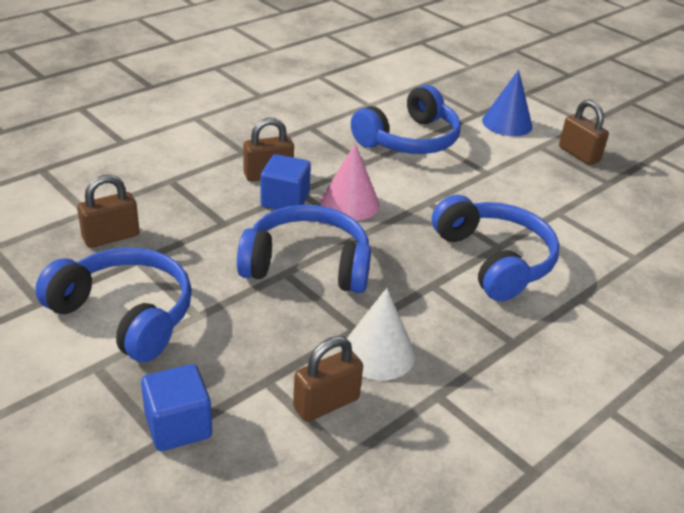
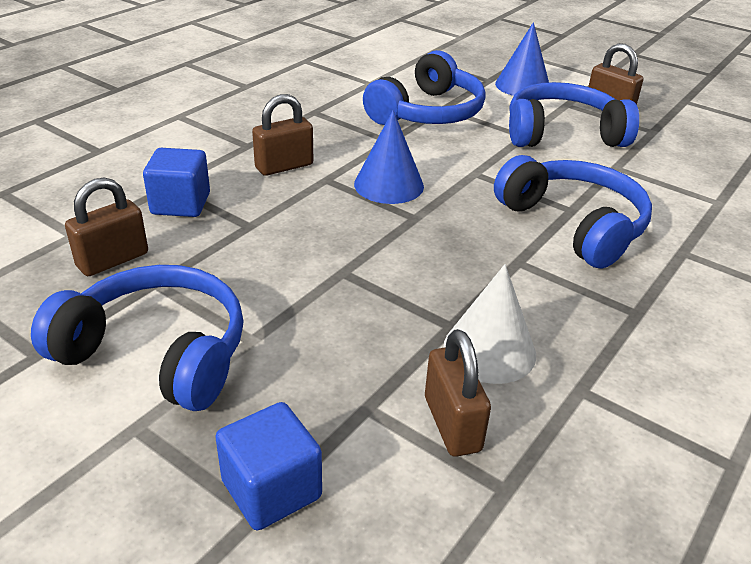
camera: 10 degrees left, 0 degrees up
(285, 200) = (313, 191): blue cube -> blue cube (180, 204)
(307, 265) = (366, 259): blue headphones -> blue headphones (562, 134)
(326, 403) = (452, 424): brown padlock -> brown padlock turned 60 degrees counterclockwise
(350, 203) = (389, 185): pink cone -> blue cone

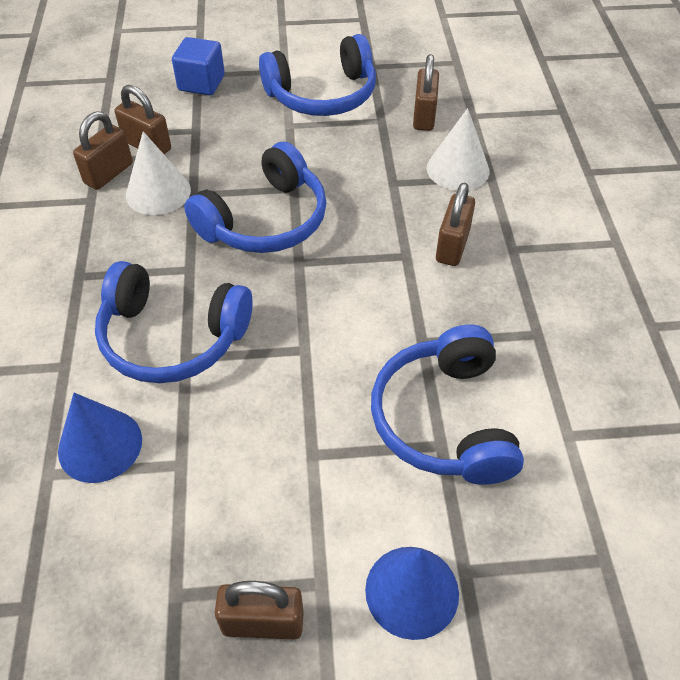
camera: 140 degrees right, 15 degrees up
(180, 204) = (458, 169): blue cube -> white cone
(389, 185) = (354, 282): blue cone -> blue cone (100, 445)
(535, 412) = (108, 173): none -> brown padlock
(562, 134) = (276, 492): blue headphones -> blue headphones (265, 220)

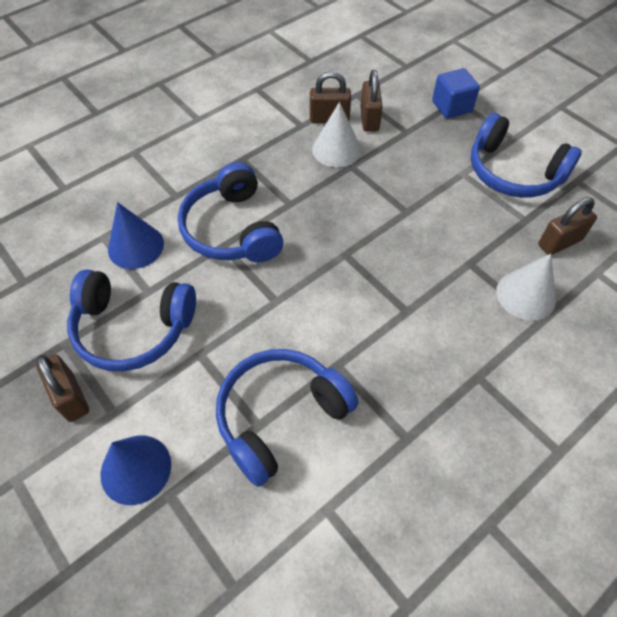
camera: 55 degrees right, 5 degrees up
(265, 220) = (364, 215): blue headphones -> blue headphones (133, 328)
(452, 246) = (443, 335): brown padlock -> none

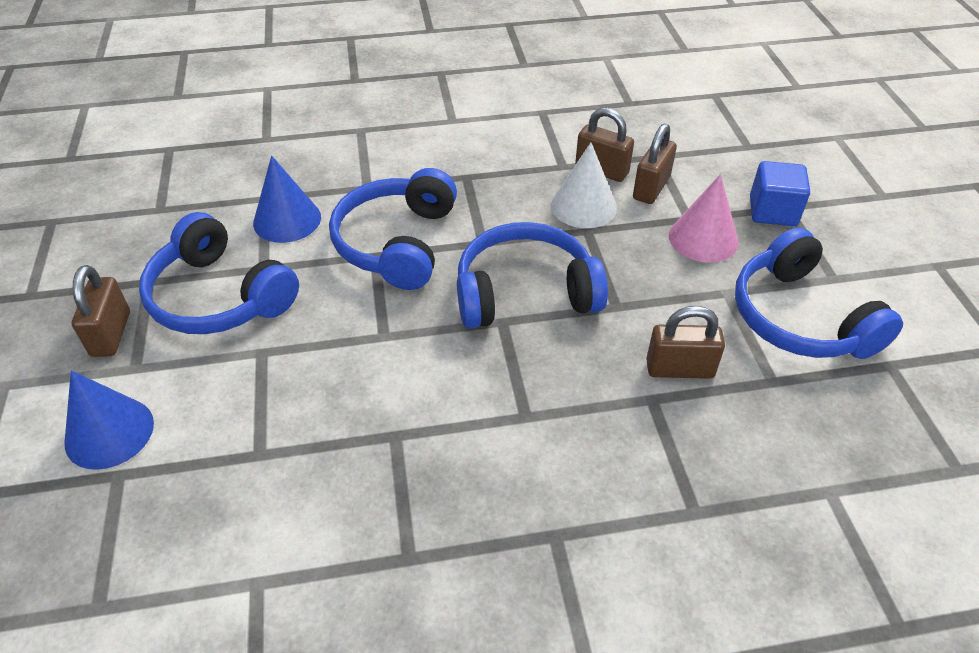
camera: 30 degrees right, 10 degrees down
(280, 416) = (289, 457): blue headphones -> blue headphones (525, 292)
(425, 142) = (703, 238): none -> pink cone
(526, 295) = (699, 470): white cone -> none
(559, 242) = (801, 429): brown padlock -> brown padlock (679, 369)

